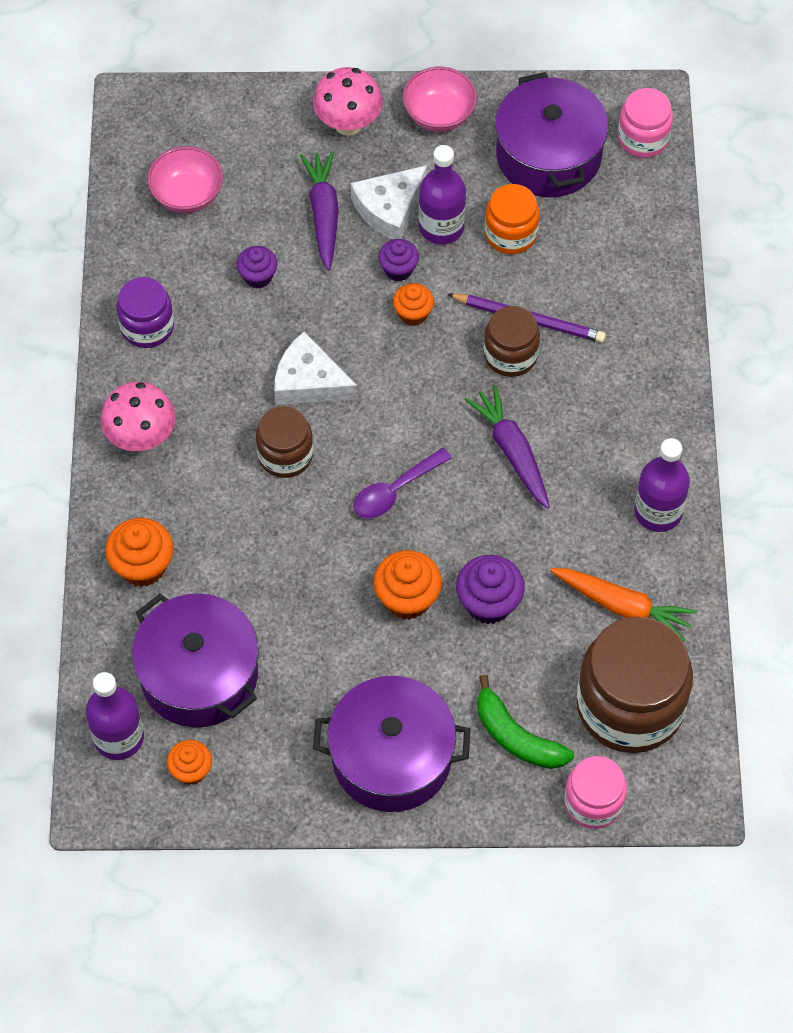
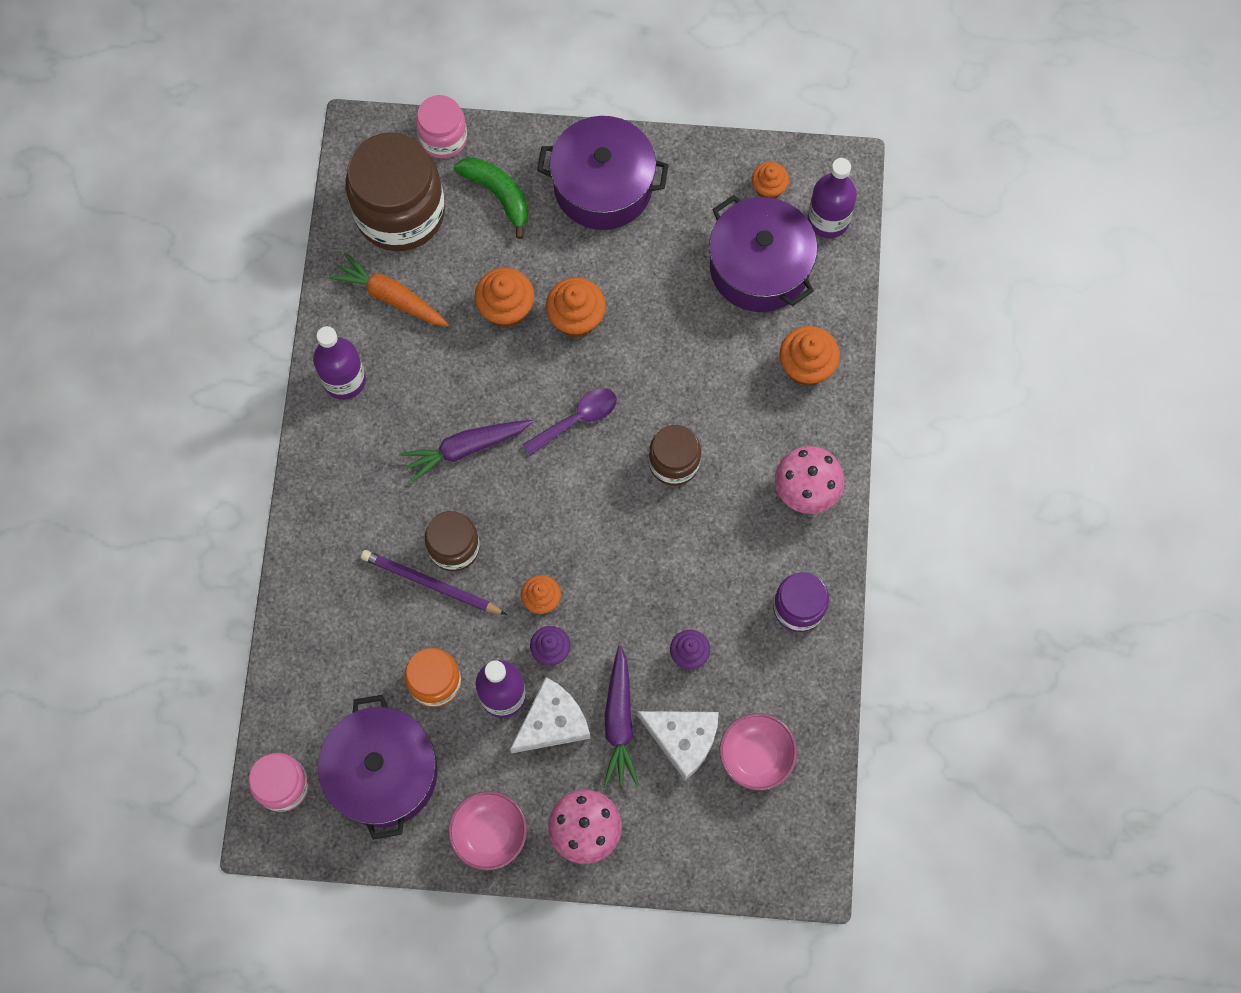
camera: 175 degrees left, 10 degrees up
(309, 381) = (647, 535): white cheese -> white cheese (683, 739)
(489, 603) = (506, 309): purple cupcake -> orange cupcake
(512, 452) = (466, 448): purple carrot -> purple carrot turned 90 degrees clockwise

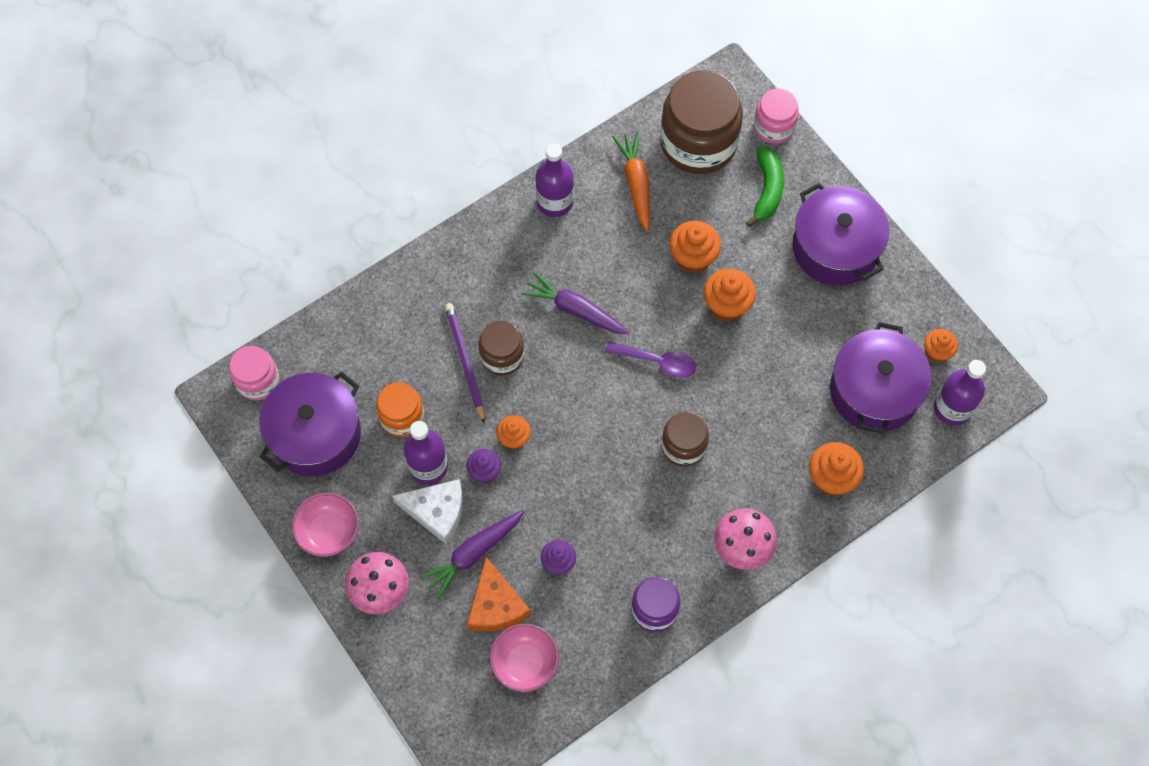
camera: 50 degrees right, 5 degrees down
(683, 739) = (496, 605): white cheese -> orange cheese

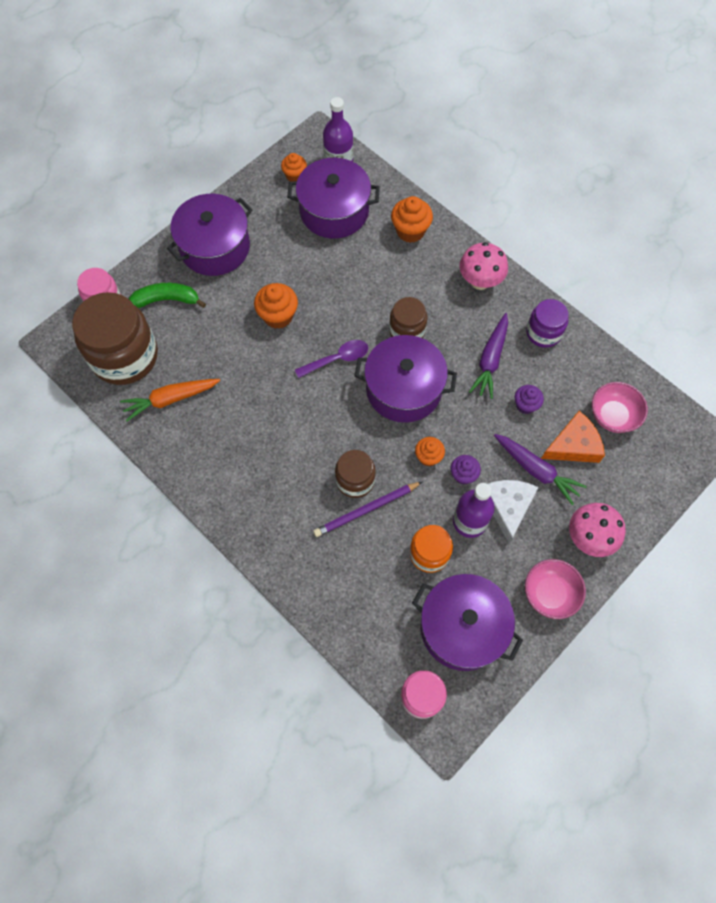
camera: 100 degrees left, 0 degrees up
(555, 202) = (196, 463): purple bottle -> none
(575, 310) = (301, 428): purple carrot -> purple carrot (490, 360)
(605, 428) = (403, 389): none -> purple pot
(657, 361) = (337, 359): purple spoon -> purple spoon turned 60 degrees clockwise
(693, 258) = (237, 346): orange cupcake -> none

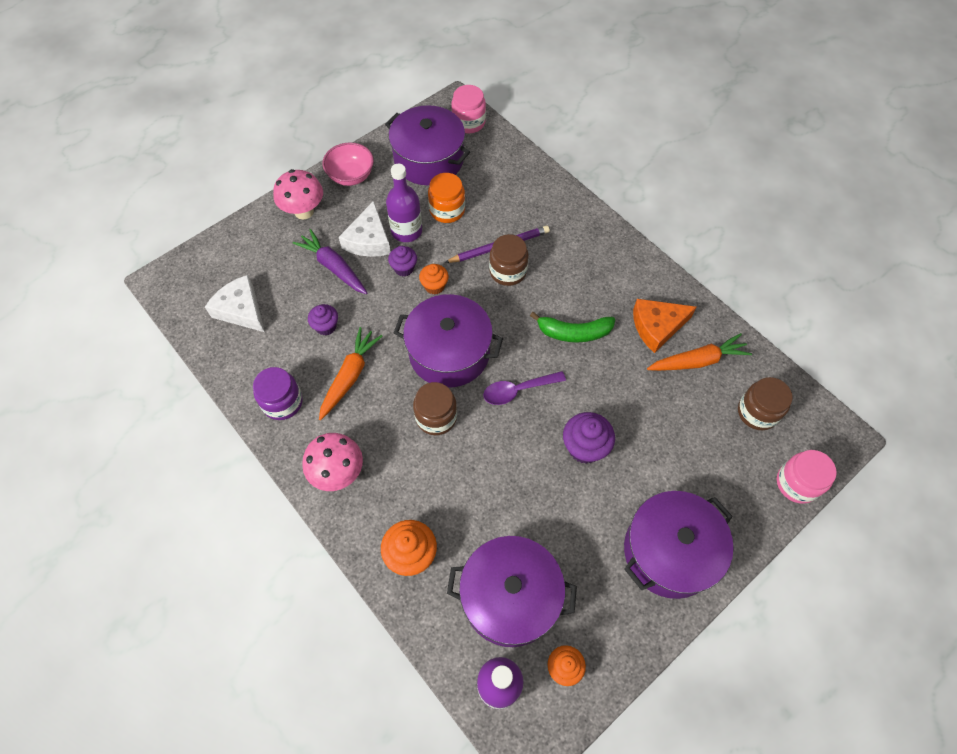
camera: 175 degrees left, 5 degrees down
(124, 356) = (757, 412): brown jar -> brown jar, size x0.54
(166, 300) = (721, 479): green banana -> green banana (574, 332)
(278, 316) = (584, 447): orange cupcake -> purple cupcake
(490, 360) = (350, 376): purple carrot -> orange carrot
(573, 445) = (290, 286): orange cheese -> orange cheese (657, 326)
(613, 416) = (241, 310): pink bowl -> white cheese

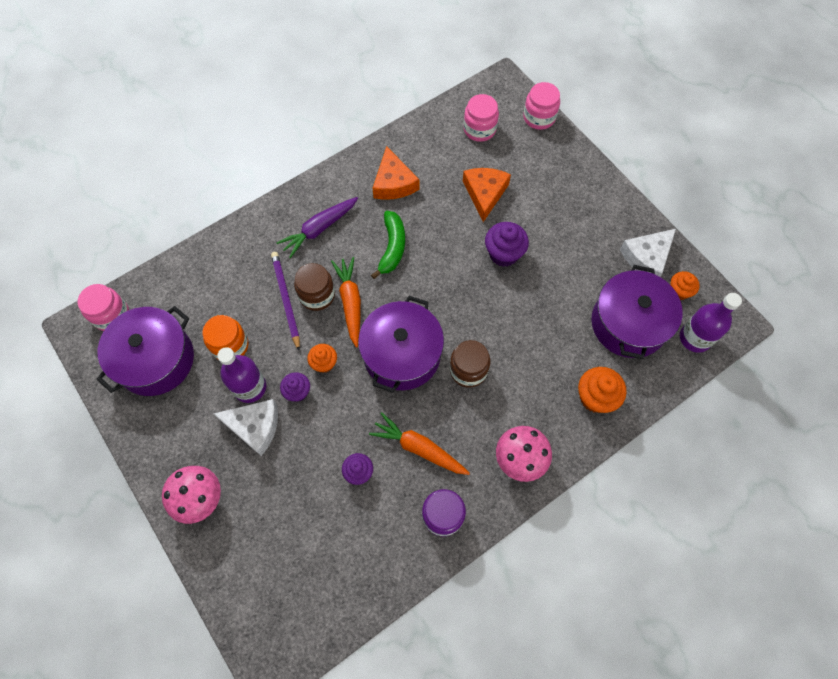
camera: 85 degrees left, 5 degrees up
(241, 310) = (326, 566): white cheese -> white cheese (647, 257)
(334, 267) = (285, 464): purple carrot -> purple carrot (319, 229)
(351, 176) = (160, 445): pink bowl -> none
(518, 390) = (446, 299): purple spoon -> none
(664, 423) = (485, 194): none -> orange cheese
(669, 551) = (591, 208): purple pot -> none
(697, 361) = (430, 160): orange carrot -> orange carrot (350, 303)
(757, 412) = (479, 129): brown jar -> pink jar

